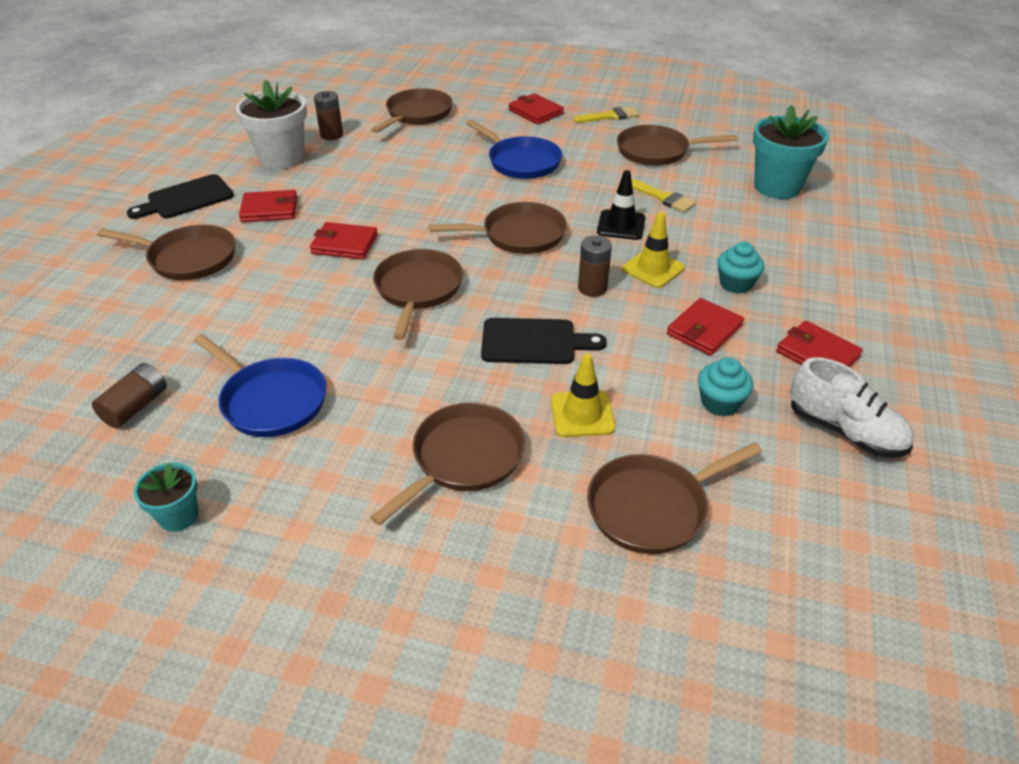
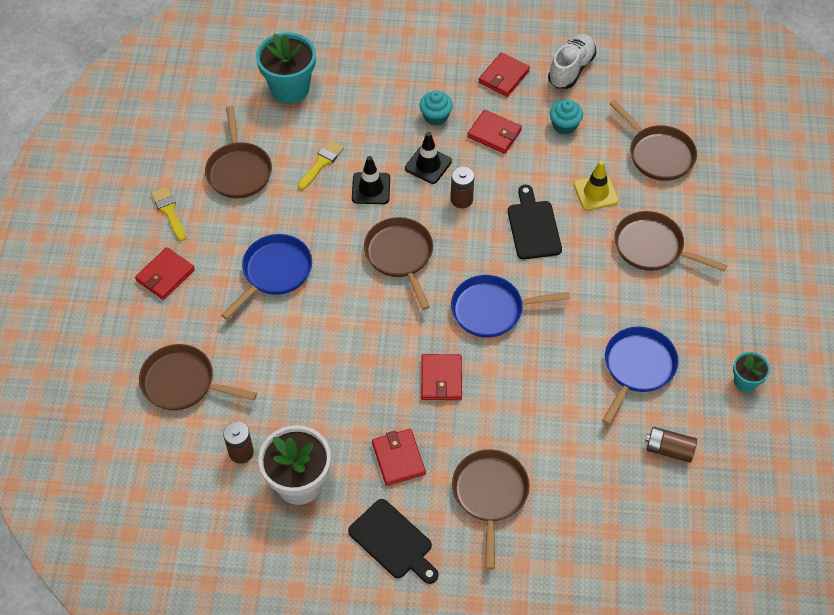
camera: 100 degrees left, 15 degrees up
(418, 290) = (492, 310): brown pan -> blue pan
(653, 269) = (428, 165): yellow traffic cone -> black traffic cone

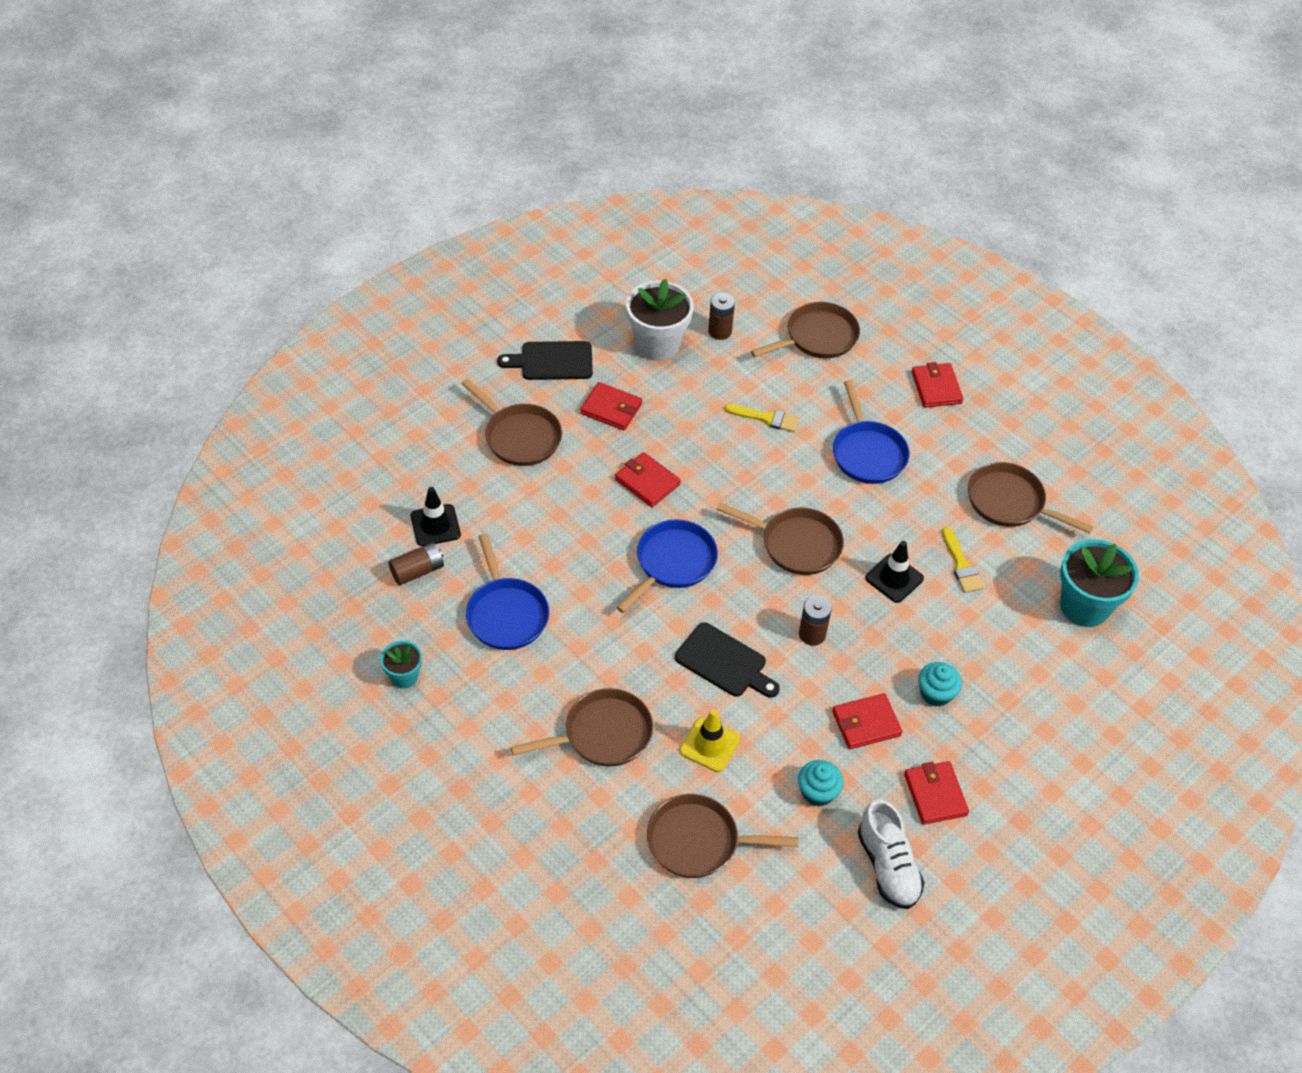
camera: 130 degrees right, 5 degrees down
(169, 211) = (1006, 430): yellow brush -> yellow brush (766, 418)
(428, 165) = (879, 641): black traffic cone -> black traffic cone (435, 525)

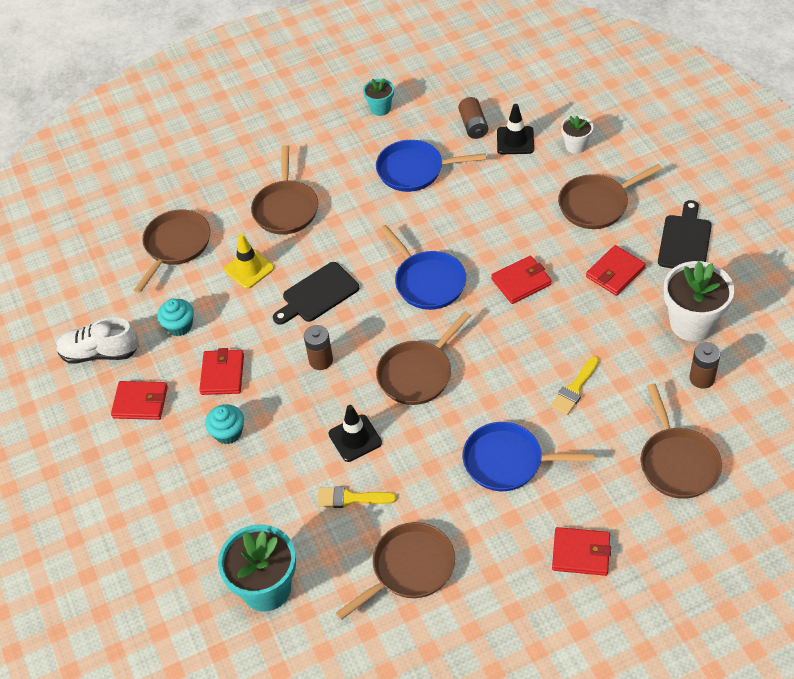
camera: 115 degrees right, 0 degrees up
(433, 468) = (576, 146): none -> white flower pot

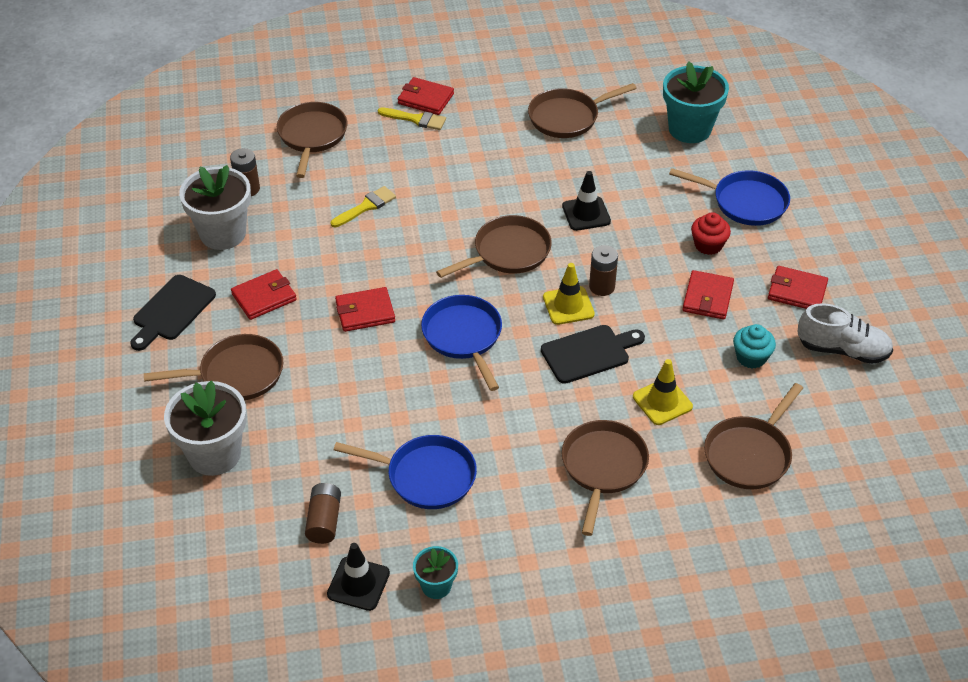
camera: 170 degrees left, 5 degrees down
(228, 432) = (708, 245): turquoise cupcake -> red cupcake
(346, 333) = (568, 306): none -> yellow traffic cone
(350, 498) = (603, 171): yellow brush -> yellow brush (416, 119)
(508, 461) = (454, 167): blue pan -> blue pan (745, 202)
(515, 140) = (283, 483): black traffic cone -> black traffic cone (358, 584)
(576, 146) = (214, 454): white flower pot -> white flower pot, size x1.89

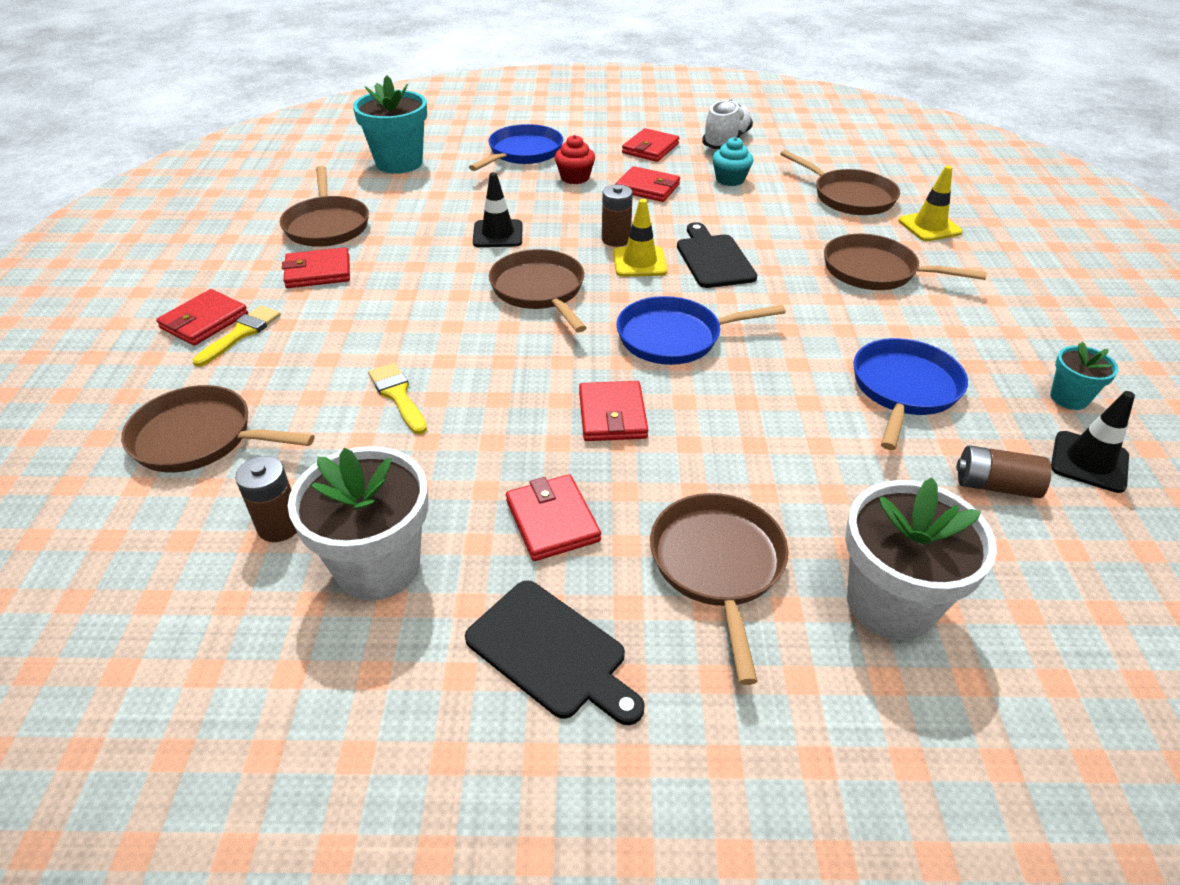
camera: 80 degrees left, 5 degrees down
(500, 132) = (318, 272): none -> red wallet
(662, 402) = (785, 228): yellow traffic cone -> yellow traffic cone (929, 227)

